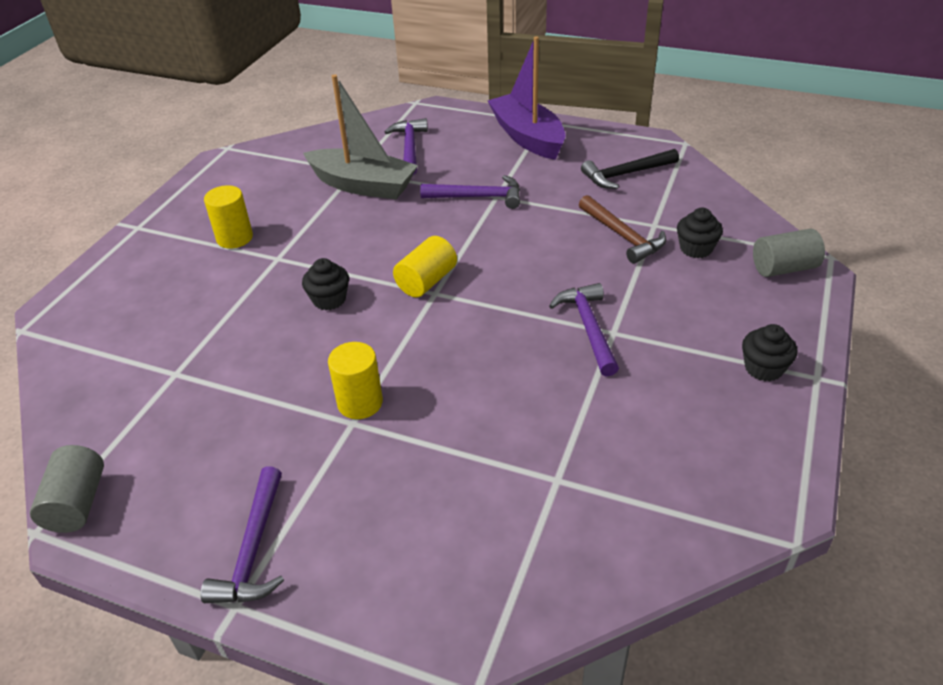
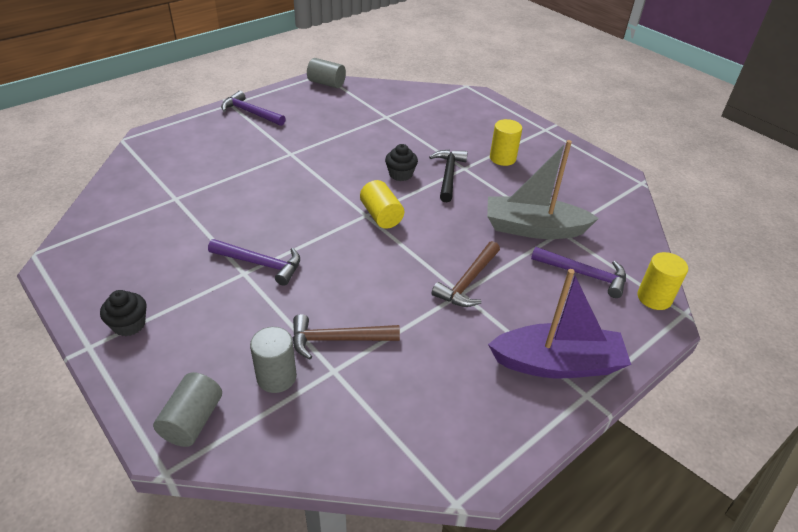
camera: 115 degrees right, 0 degrees up
(360, 403) = (301, 159): yellow cylinder -> yellow cylinder (654, 298)
(363, 185) = (533, 228): grey boat -> grey boat turned 45 degrees clockwise
(478, 197) = (468, 282): purple hammer -> brown hammer
(626, 174) = (430, 401): black hammer -> black hammer (448, 175)
(696, 248) = (276, 377): black cupcake -> grey cylinder

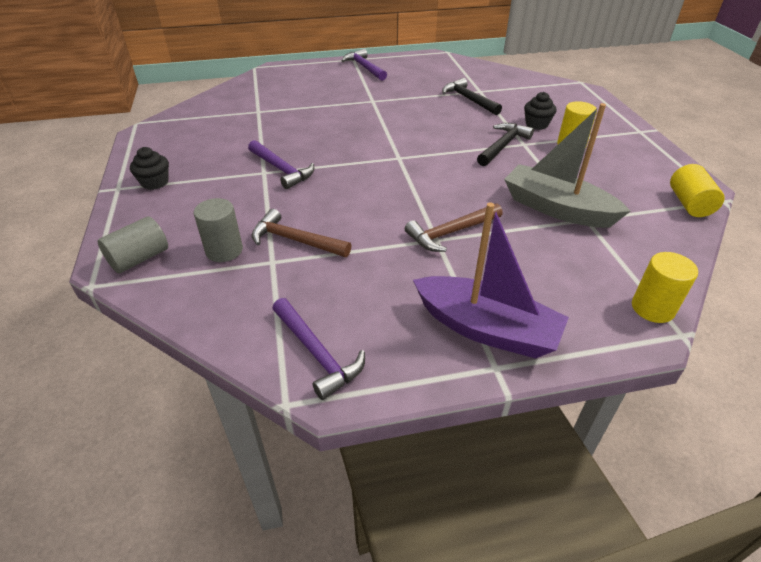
camera: 30 degrees right, 0 degrees up
(326, 83) = (446, 58): grey cylinder -> none
(381, 216) = (412, 161): yellow cylinder -> yellow cylinder (689, 204)
(383, 129) = (468, 99): none -> black hammer
(400, 174) = (456, 135): black cupcake -> black cupcake (536, 124)
(584, 274) = (582, 262): purple hammer -> purple hammer (317, 353)

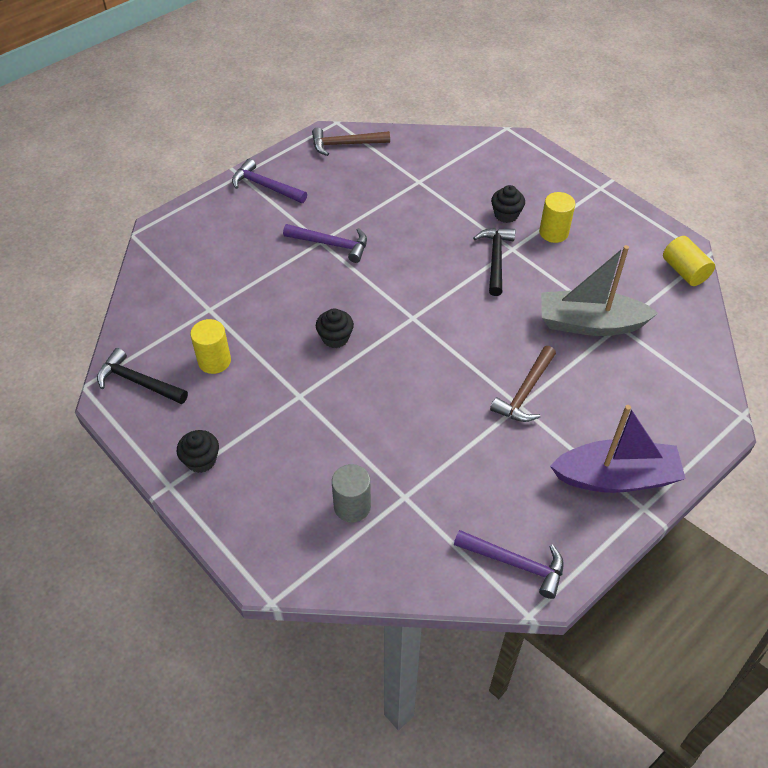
camera: 30 degrees left, 10 degrees up
(139, 258) = (284, 553): grey cylinder -> none
(282, 169) = (314, 384): purple hammer -> purple hammer (331, 244)
(295, 240) = (404, 464): brown hammer -> brown hammer (345, 144)
(326, 150) = (335, 338): none -> black cupcake
(468, 99) = (417, 200): black hammer -> black hammer (138, 382)
(652, 308) = (713, 399): yellow cylinder -> yellow cylinder (214, 361)

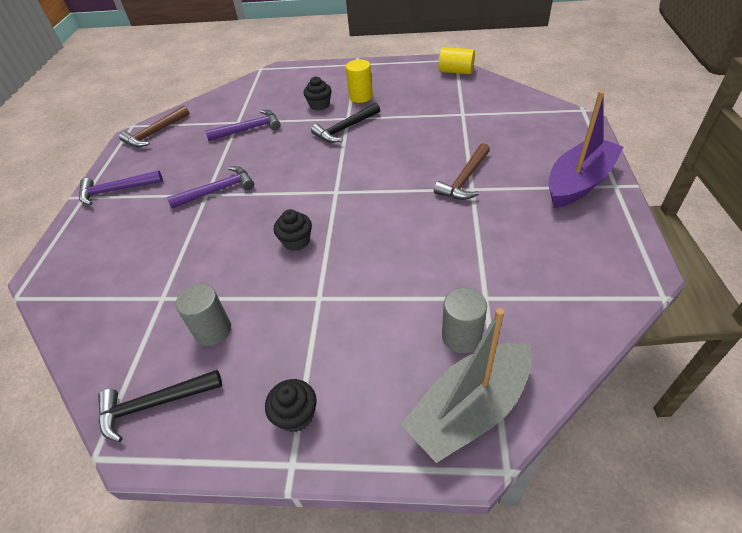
camera: 40 degrees left, 5 degrees down
(214, 361) = (213, 330): yellow cylinder -> grey cylinder
(495, 259) = (345, 129): black hammer -> black hammer turned 90 degrees counterclockwise
(515, 563) = (608, 274): purple hammer -> purple hammer (249, 129)
(525, 392) = (465, 179): brown hammer -> brown hammer turned 45 degrees clockwise
(590, 323) = (446, 123): grey boat -> grey boat (469, 409)

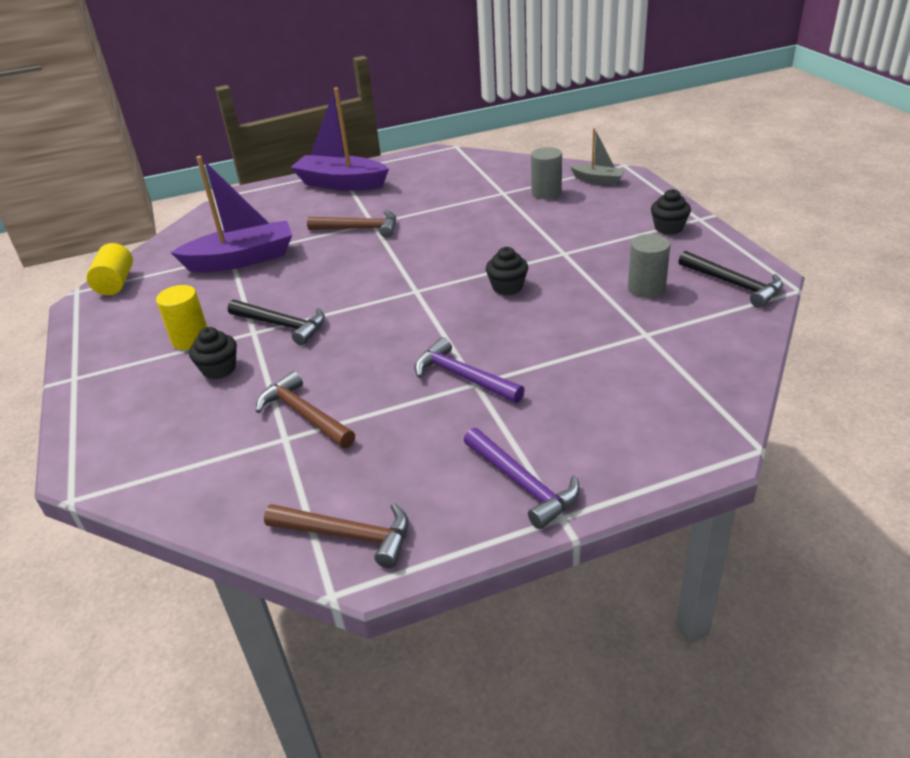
camera: 115 degrees left, 10 degrees down
(249, 129) = (304, 415): purple hammer -> brown hammer
(452, 118) = (242, 259): none -> purple boat
(469, 409) = (598, 180): grey boat -> grey boat, size x0.52

